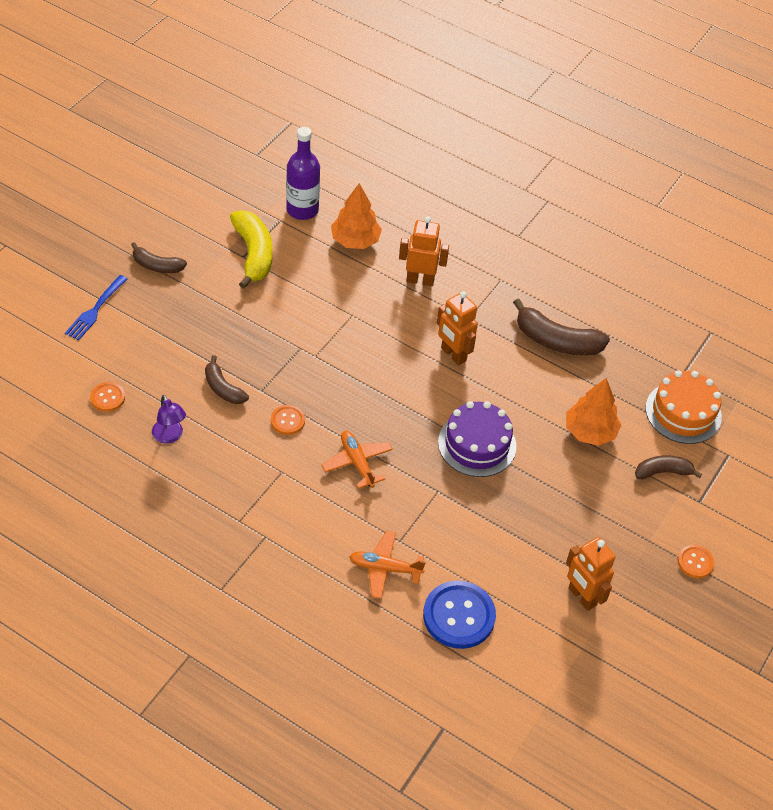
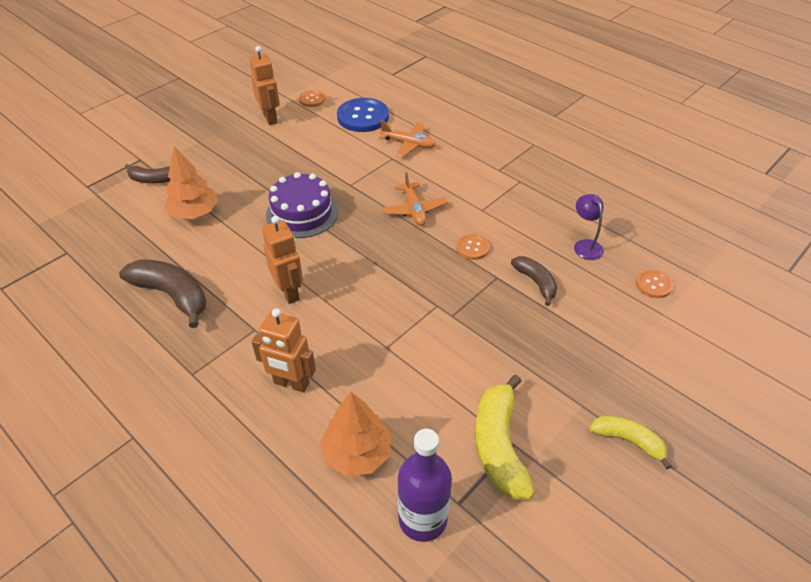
camera: 165 degrees left, 5 degrees down
(95, 309) = (693, 385): blue fork -> none
(157, 266) = (628, 441): brown banana -> yellow banana
(683, 412) = (97, 219): orange cake -> none
(695, 562) = (174, 127): orange button -> orange button (312, 99)

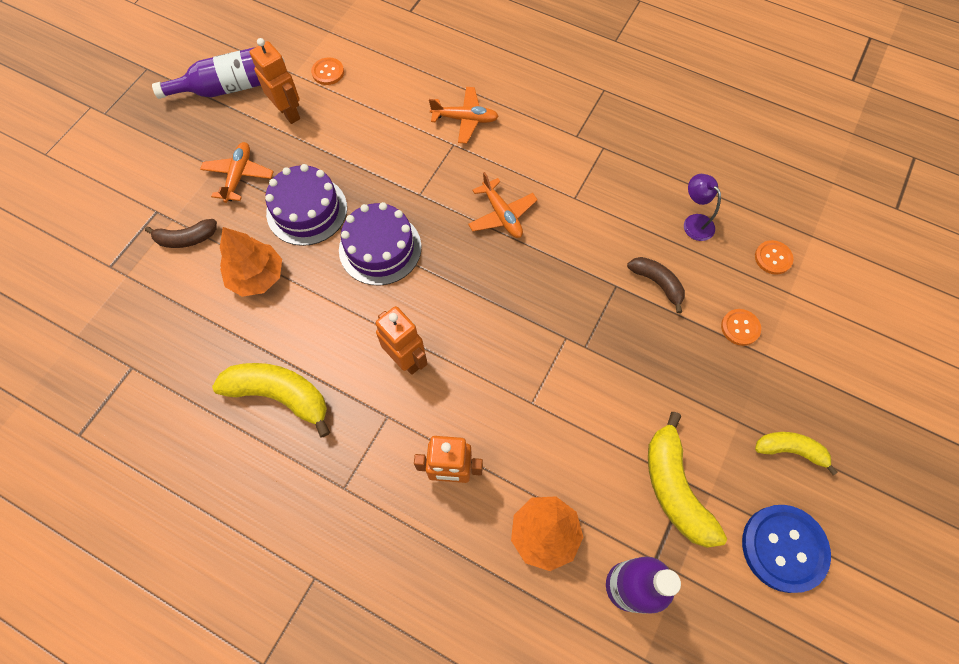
camera: 15 degrees left, 20 degrees up
(172, 295) = (280, 395): brown banana -> yellow banana
(213, 149) = (239, 176): none -> orange plane
(231, 97) = (227, 88): none -> purple bottle
(255, 179) = (307, 210): none -> purple cake
(363, 117) = (398, 88): blue button -> blue button (783, 548)
(472, 248) = (580, 253): orange button -> orange button (740, 327)

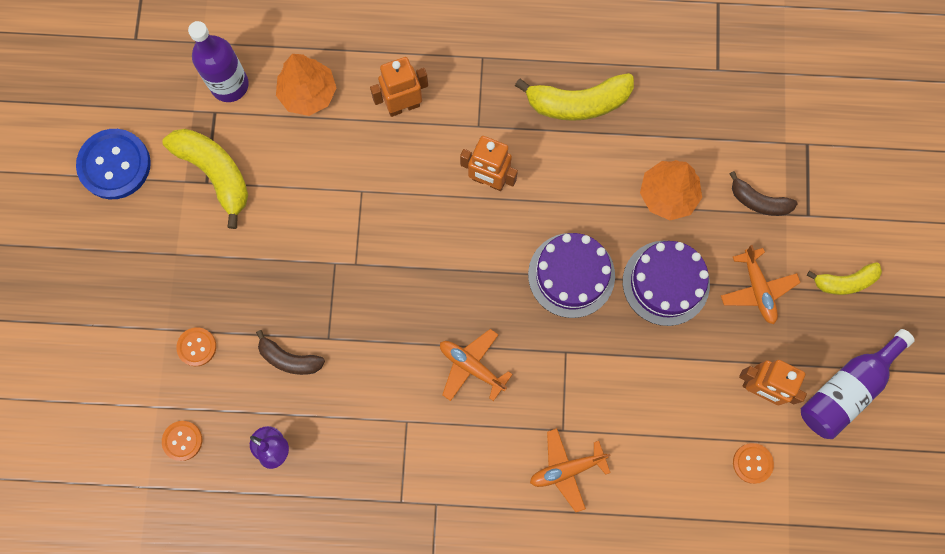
camera: 155 degrees right, 10 degrees up
(186, 239) = (758, 201): brown banana -> brown banana turned 120 degrees counterclockwise
(790, 450) = (125, 248): yellow banana -> yellow banana (844, 282)

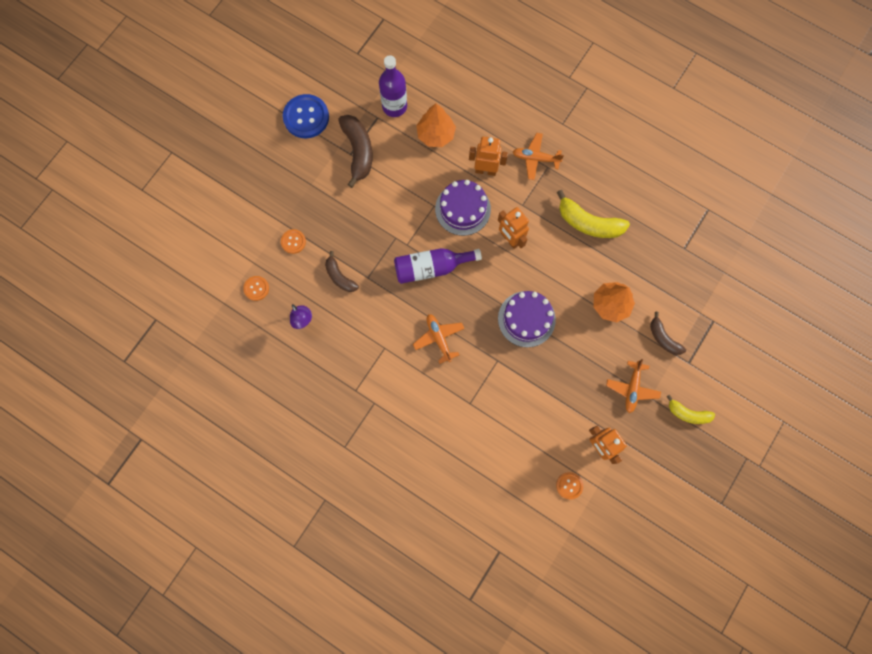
camera: 30 degrees right, 0 degrees up
(215, 173) = (358, 151): yellow banana -> brown banana
(566, 469) = (459, 426): orange plane -> orange plane (535, 158)
(666, 283) = (579, 354): purple cake -> purple cake (463, 209)
(846, 389) = (651, 476): purple bottle -> purple bottle (431, 268)

